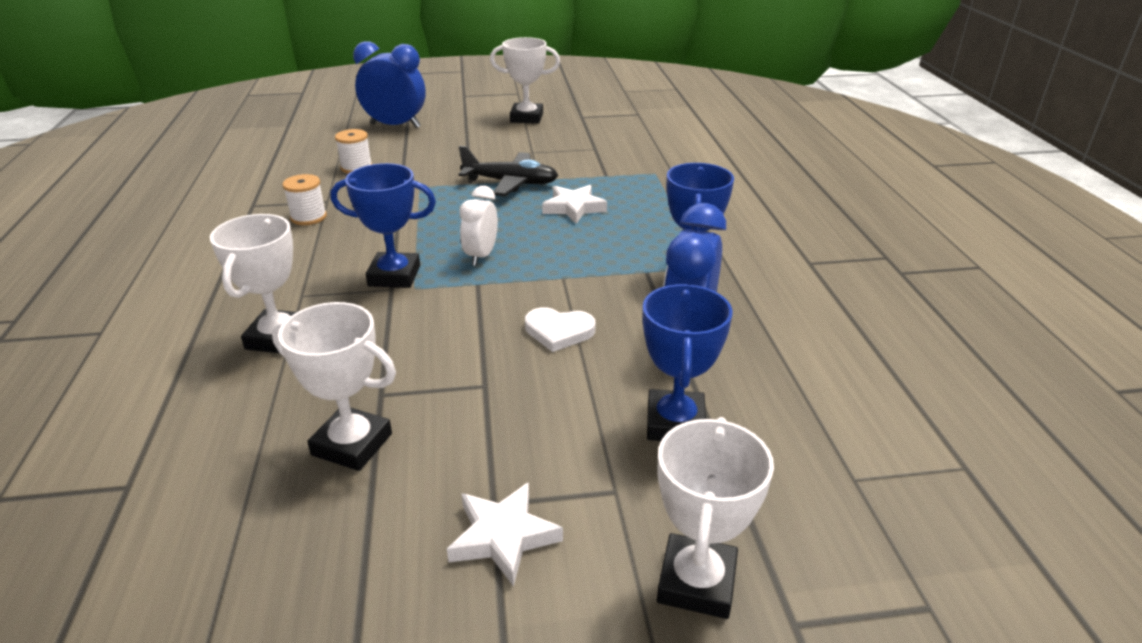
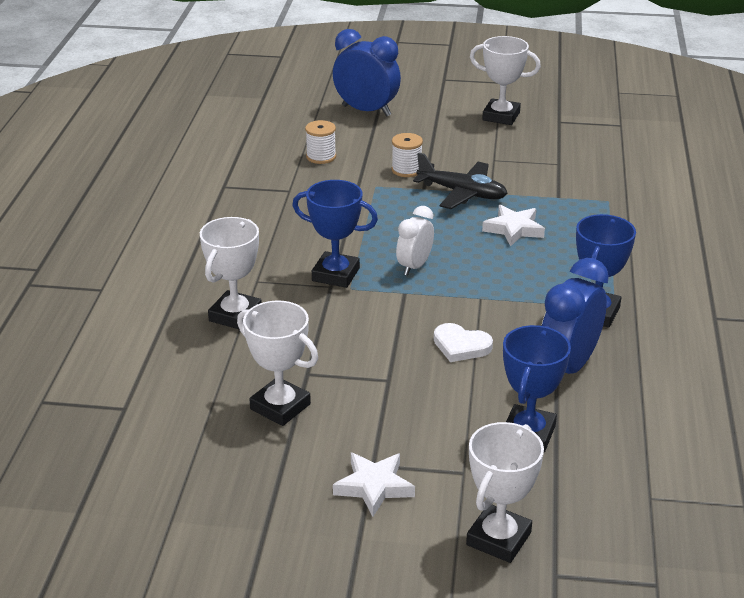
camera: 15 degrees right, 0 degrees up
(308, 217) = (271, 206): white spool -> white spool (406, 170)

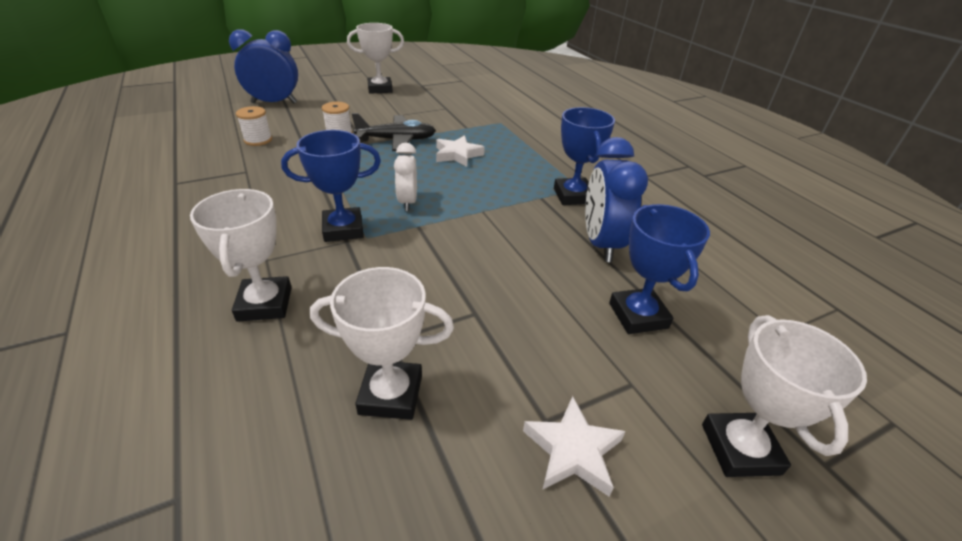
camera: 35 degrees left, 5 degrees up
(461, 346) = (506, 256): white heart -> none

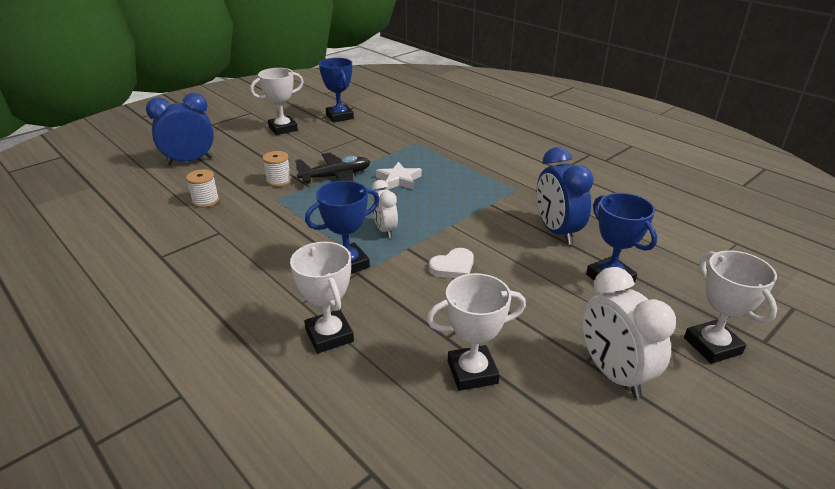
camera: 15 degrees left, 5 degrees down
(454, 257) = (453, 267): none -> white heart
(573, 196) = (515, 197): blue trophy -> blue trophy (339, 116)
(573, 450) = (613, 374): white star -> white clock

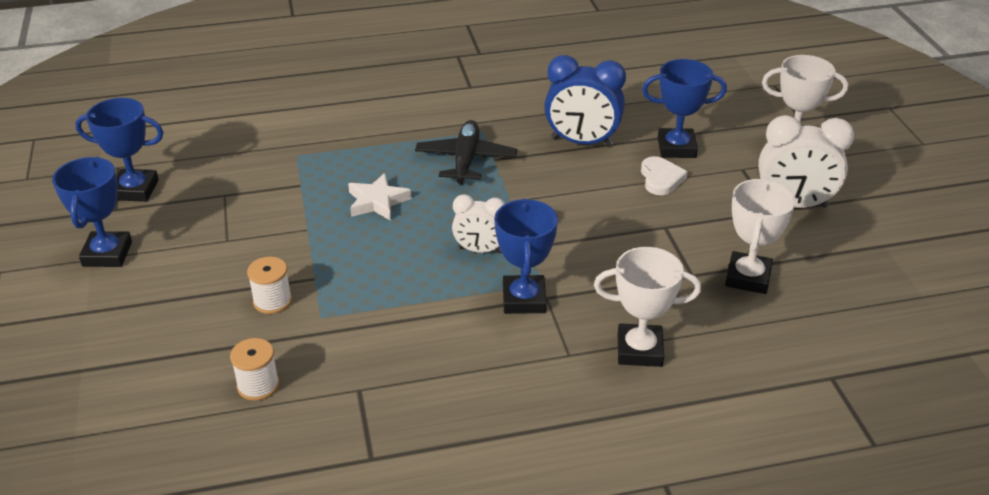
camera: 60 degrees left, 5 degrees up
(190, 161) = (105, 378): blue clock -> none
(283, 129) = (107, 254): white trophy -> blue trophy
(336, 177) = (315, 248): black plane -> black plane (466, 160)
(453, 267) = (588, 229): white heart -> white heart (661, 178)

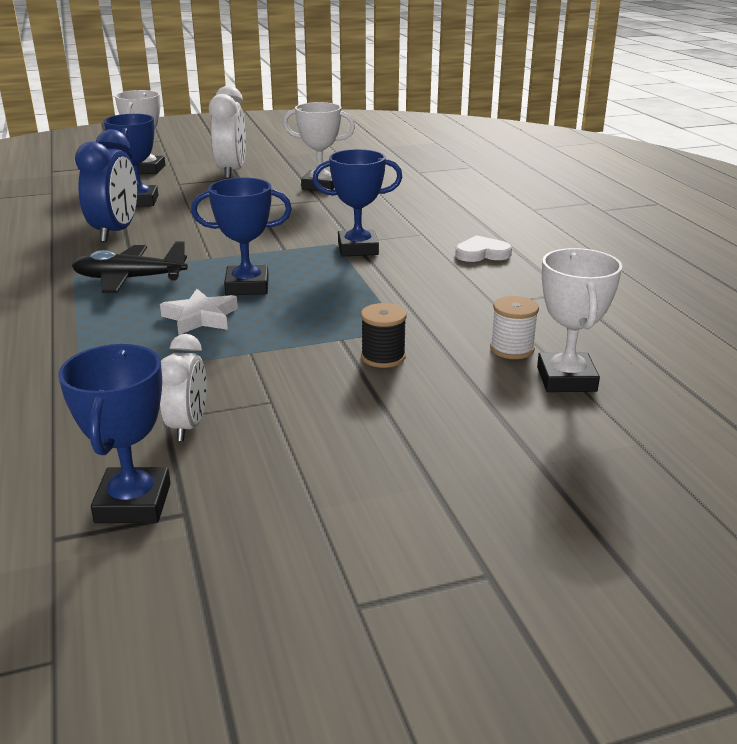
camera: 95 degrees left, 10 degrees down
(107, 254) = (303, 494): blue trophy -> blue trophy (247, 286)
(272, 301) = (383, 357): white spool -> black spool
(479, 250) = (289, 267): white clock -> white clock (188, 426)
(639, 350) = (409, 214): white trophy -> white trophy (566, 379)
(661, 178) = (186, 206): white heart -> white heart (482, 253)

